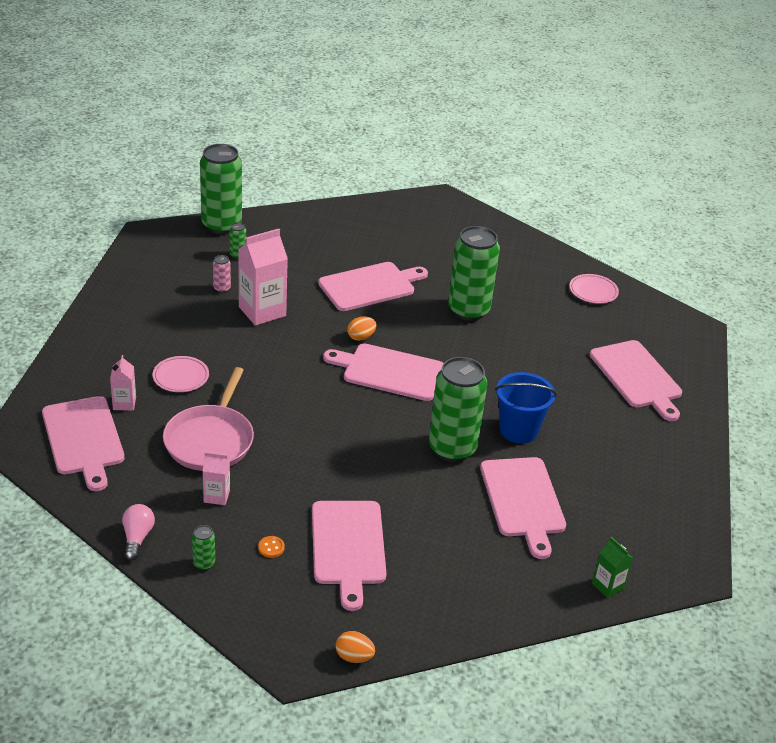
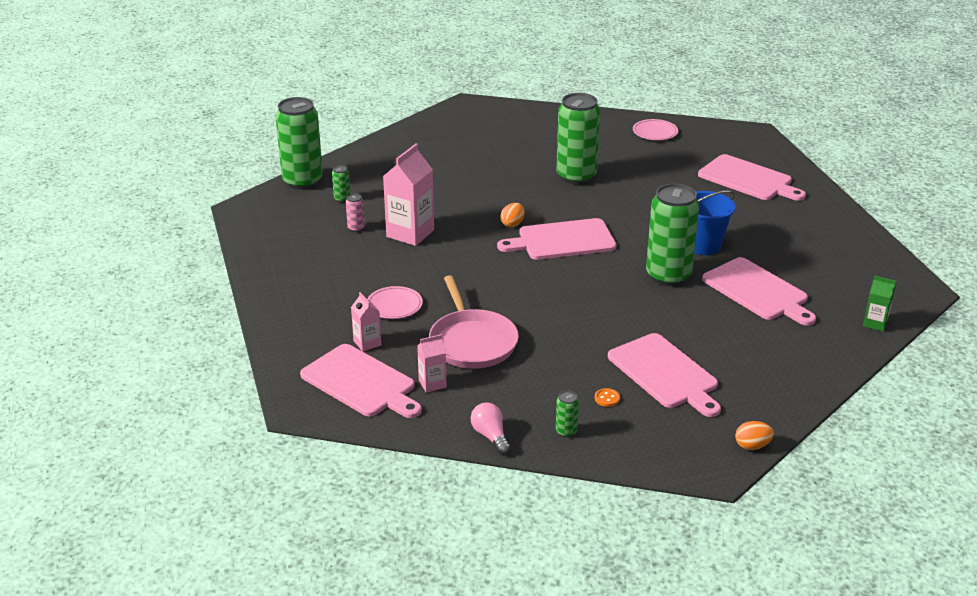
camera: 25 degrees left, 5 degrees down
(216, 496) = (522, 380): pink carton -> pink carton (432, 384)
(370, 286) = (479, 185): pink cutting board -> none

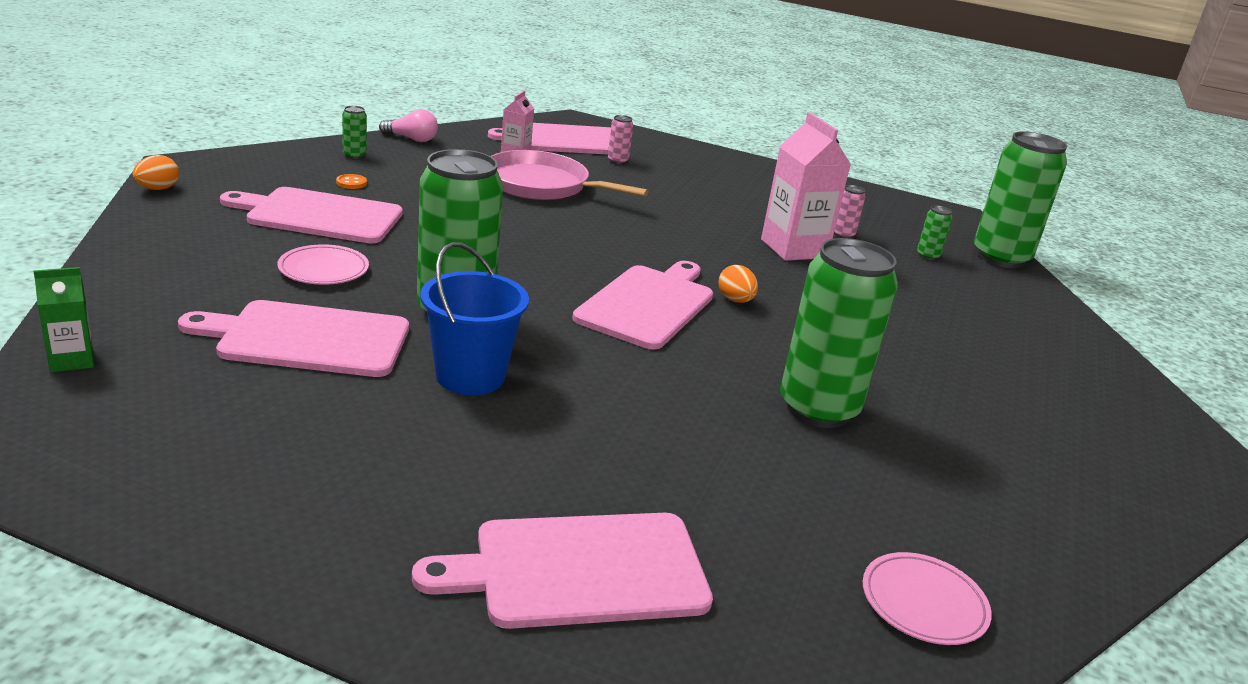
camera: 125 degrees right, 5 degrees down
(367, 343) = (617, 161): pink carton -> pink can
(394, 305) = (658, 189): pink plate -> pink plate (323, 270)

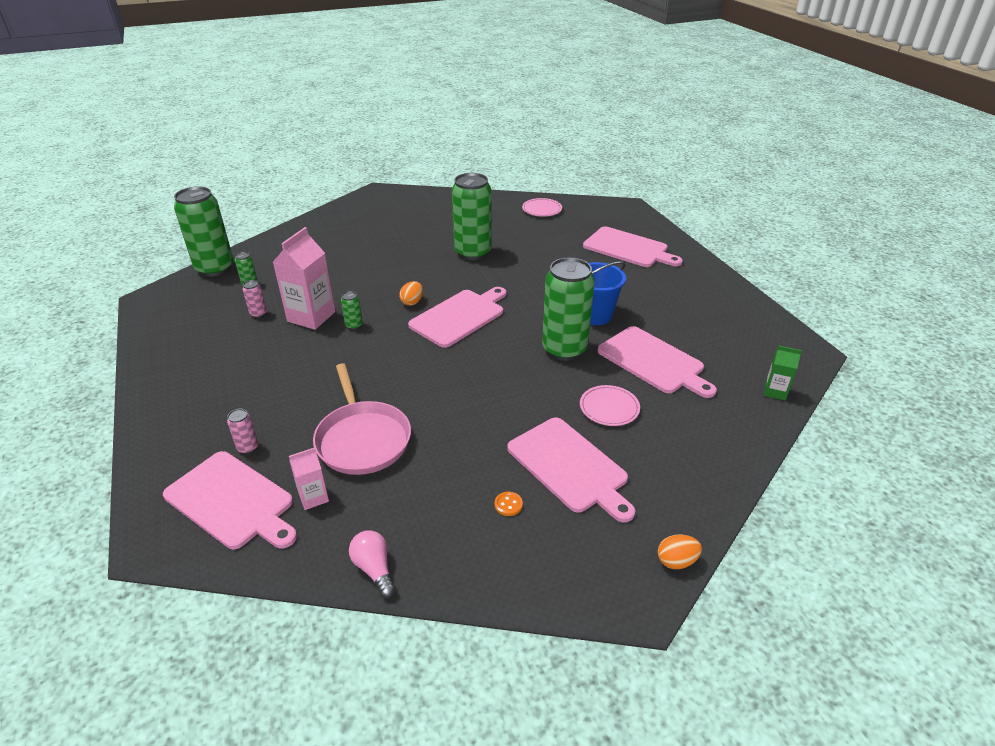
camera: 130 degrees left, 10 degrees up
(354, 155) = (463, 555): green can -> green can (354, 325)
(648, 304) = (460, 316): pink cutting board -> pink cutting board turned 150 degrees clockwise

